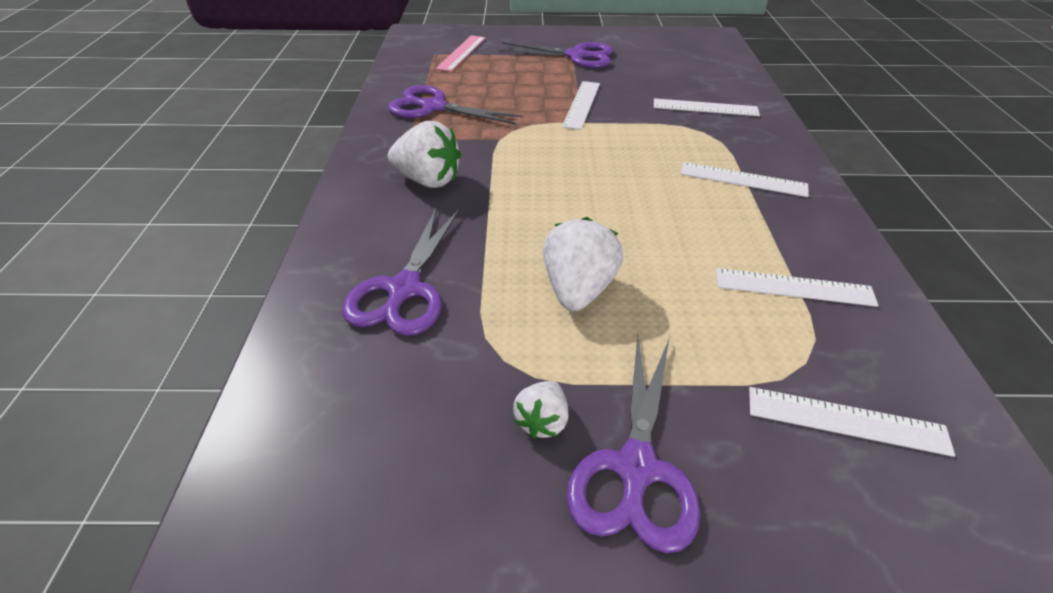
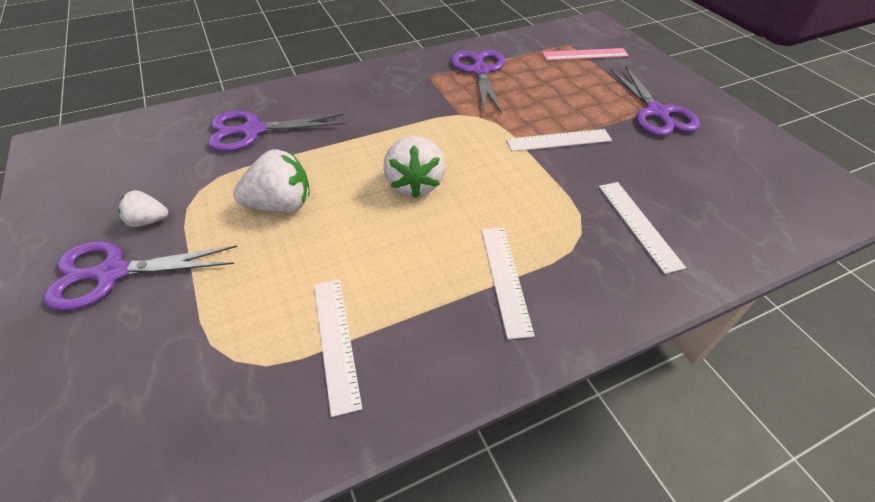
camera: 65 degrees right, 5 degrees up
(428, 180) = (377, 101): white strawberry -> white strawberry (414, 184)
(846, 420) = (169, 395): white ruler -> none

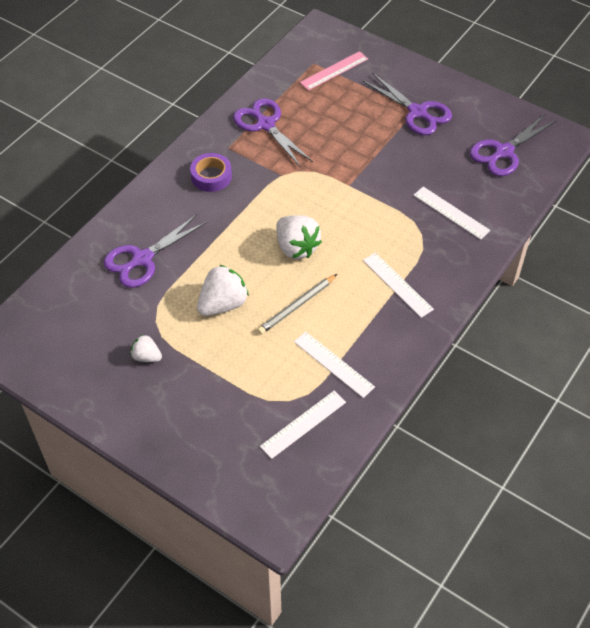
camera: 30 degrees left, 5 degrees up
(112, 273) = (164, 396): purple scissors -> purple scissors (503, 152)
(148, 221) = (146, 357): white strawberry -> white strawberry turned 60 degrees clockwise
(358, 245) = (297, 306): none -> grey pencil
(389, 91) = (211, 176): none -> purple tape
(559, 140) = (366, 168): white ruler -> white ruler (303, 424)

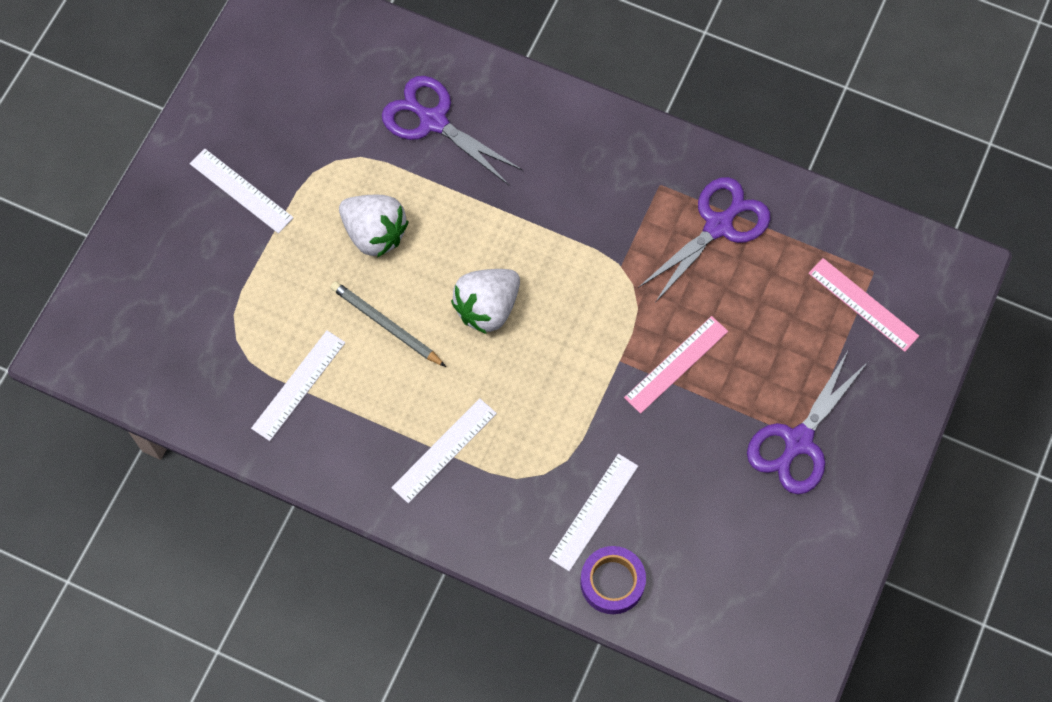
camera: 80 degrees right, 15 degrees up
(146, 357) = (279, 162): white strawberry -> none
(211, 176) = (598, 174): purple tape -> purple tape (612, 582)
(303, 424) = (203, 362): white ruler -> white ruler (241, 190)
(356, 159) = (676, 364): none -> pink ruler
(503, 152) = (738, 582): purple scissors -> none

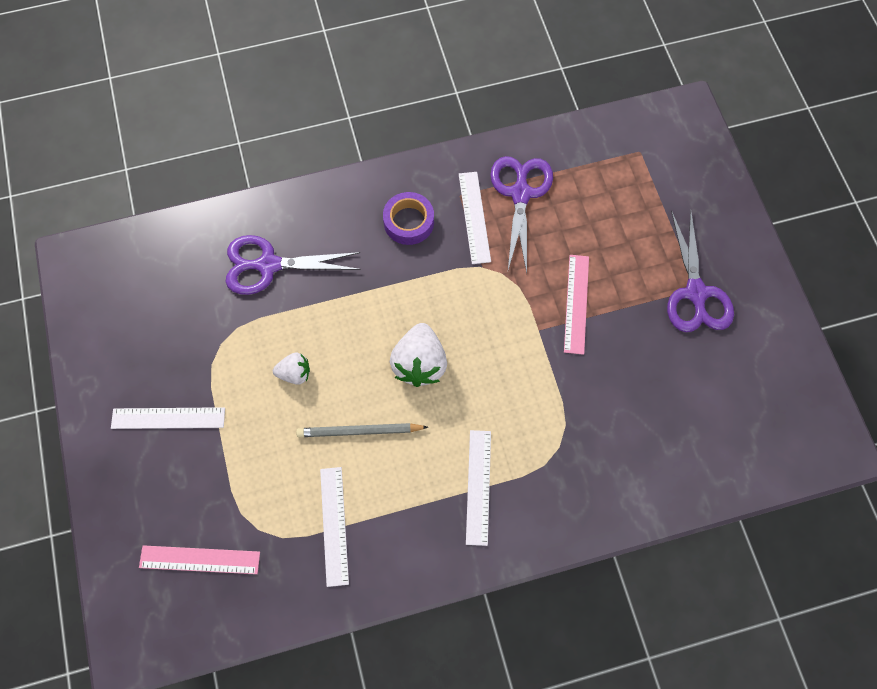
camera: 40 degrees left, 0 degrees up
(374, 233) = (295, 373): white strawberry -> white strawberry, size x0.57
(593, 512) = (614, 445): white ruler -> white ruler (474, 217)
(612, 582) = (670, 483): purple tape -> purple tape (408, 222)
(863, 304) = (653, 176): pink ruler -> pink ruler (199, 560)

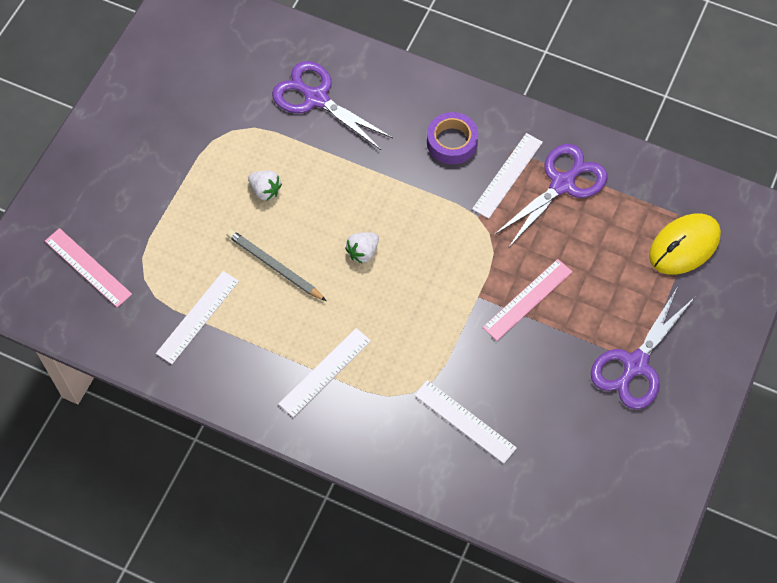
camera: 40 degrees right, 5 degrees down
(168, 418) = (150, 155): white ruler -> white ruler (465, 421)
(419, 364) = (363, 252): white strawberry -> white strawberry, size x0.57
(647, 176) = (684, 246): none -> yellow mouse

